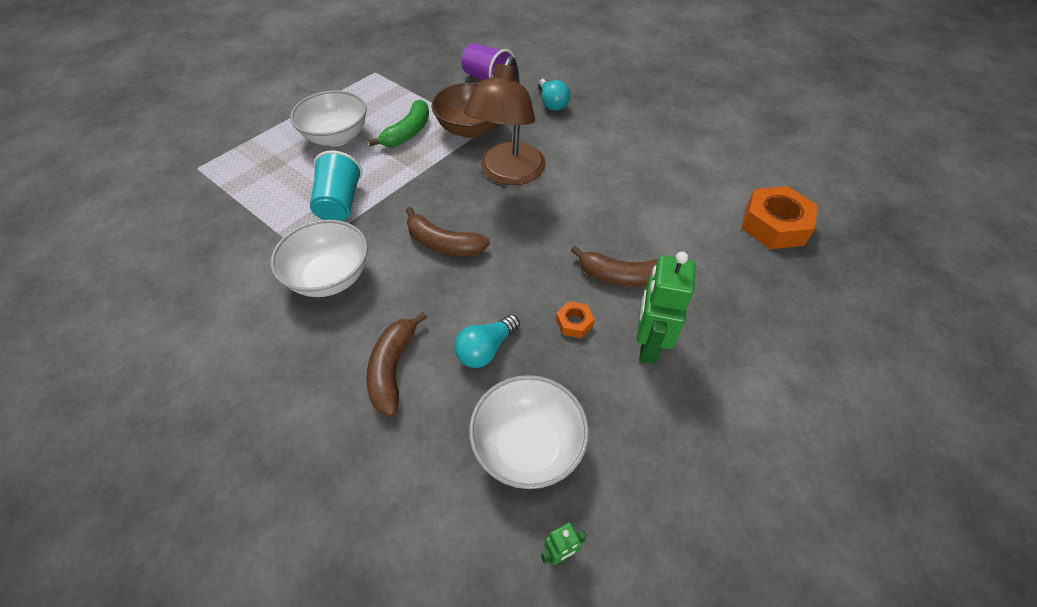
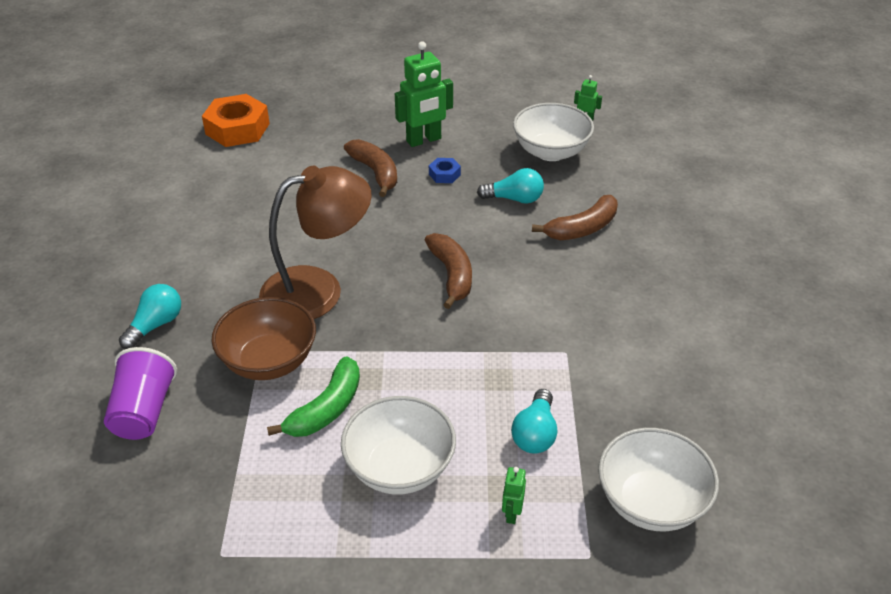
camera: 130 degrees left, 10 degrees down
(256, 157) = (511, 513): none -> green robot
(278, 196) = (535, 433): none -> turquoise light bulb
(330, 277) = (564, 314): white bowl -> white bowl (651, 502)
(340, 203) = (487, 376): turquoise cup -> none
(408, 132) = (326, 409): green banana -> green banana turned 135 degrees clockwise
(574, 323) = (444, 174): orange nut -> blue nut

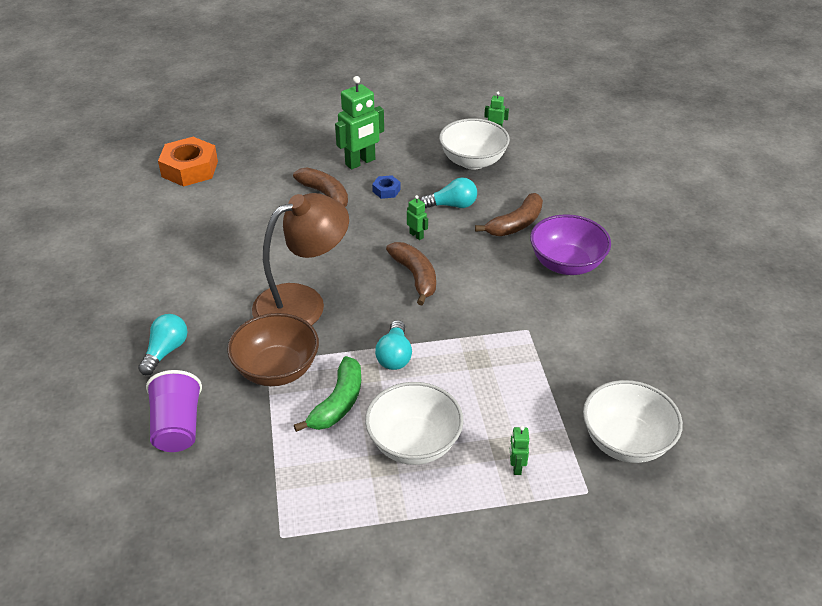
camera: 10 degrees left, 0 degrees up
(465, 228) = (416, 235): none -> green robot
(535, 433) = (519, 399): turquoise light bulb -> turquoise light bulb (394, 355)
(630, 281) = (566, 264): none -> purple bowl

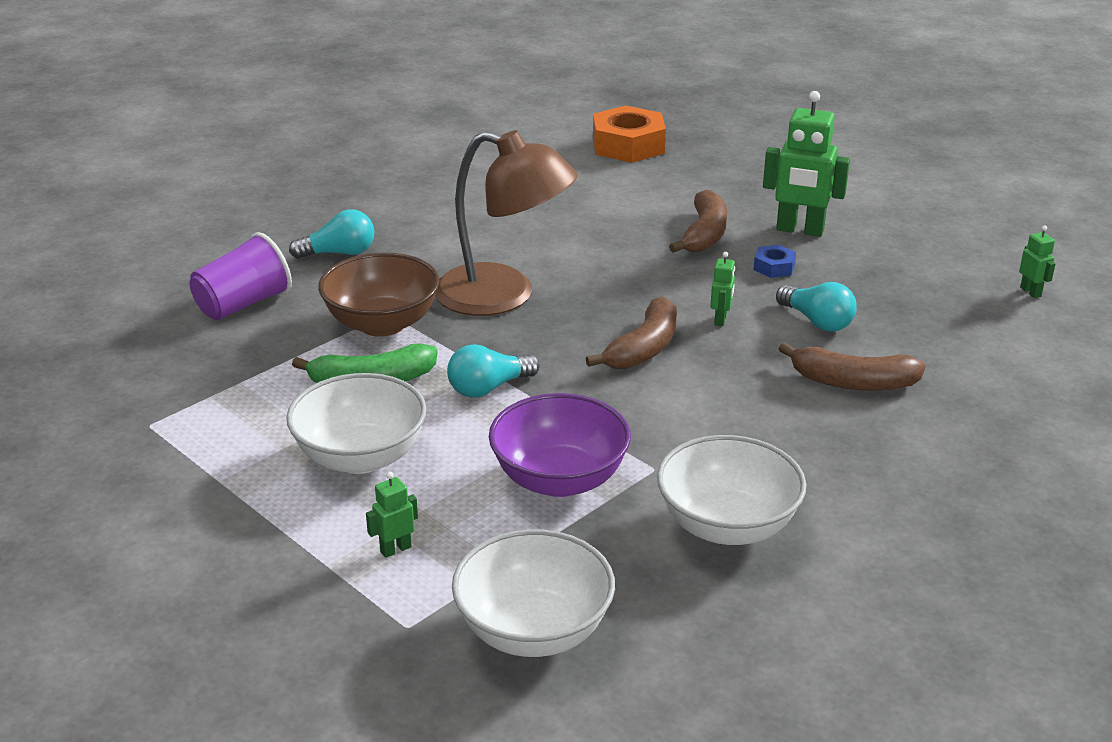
camera: 55 degrees right, 10 degrees down
(473, 161) = (932, 302): white bowl -> white bowl (727, 525)
(566, 264) = (830, 454): purple bowl -> purple bowl (559, 479)

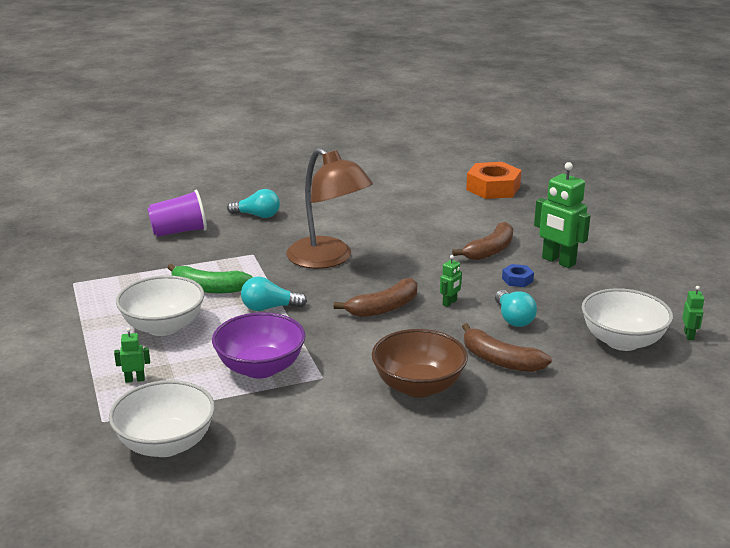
camera: 25 degrees right, 5 degrees down
(382, 324) = (244, 259): brown bowl -> brown bowl (418, 386)
(727, 525) = (333, 421): white bowl -> white bowl (622, 341)

